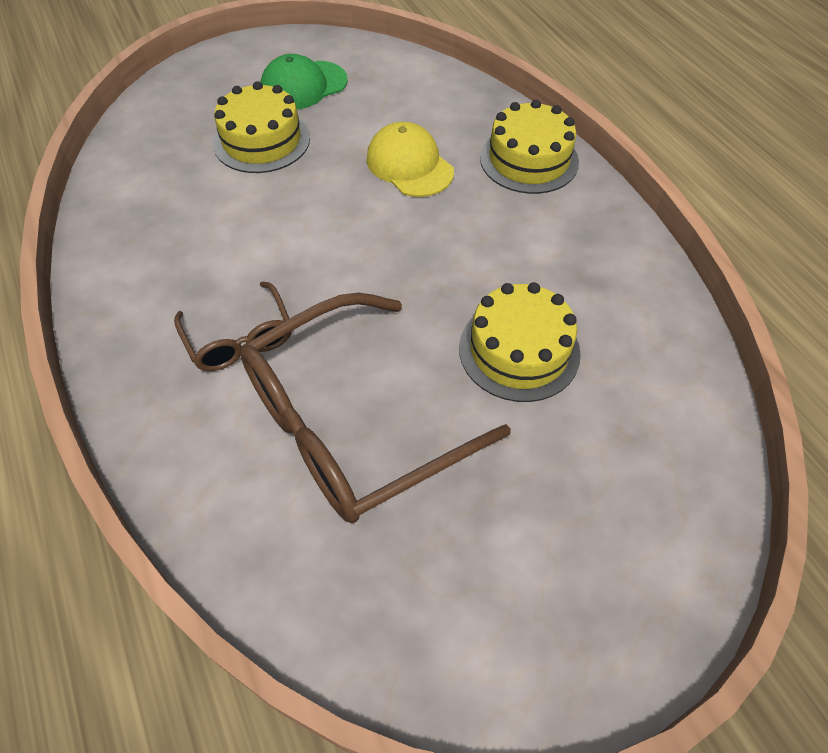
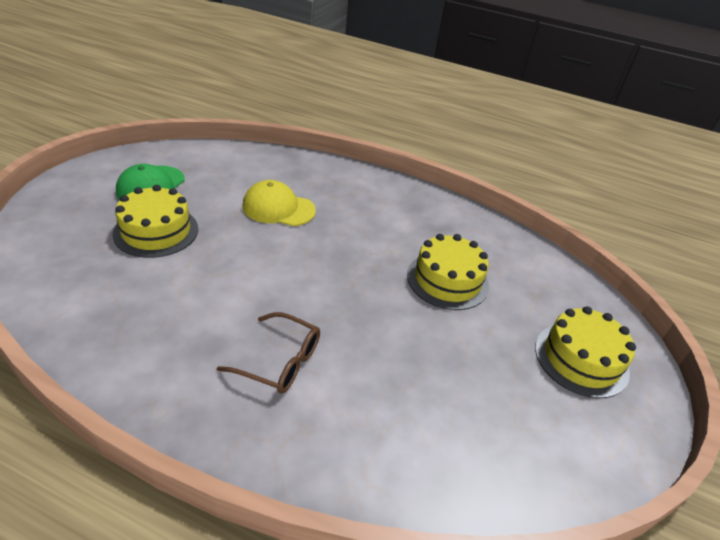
camera: 45 degrees left, 15 degrees down
(351, 423) = (406, 370): brown glasses -> none
(529, 159) = (345, 180): yellow cake -> yellow cake (581, 359)

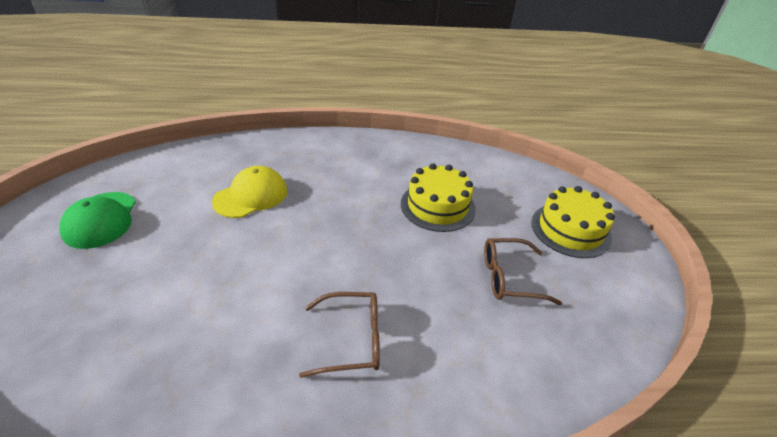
camera: 25 degrees left, 0 degrees up
(156, 231) = (139, 264): yellow cake -> none
(278, 208) = (251, 196): yellow cap -> yellow cap turned 150 degrees clockwise
(471, 375) = (509, 278): none -> brown glasses

